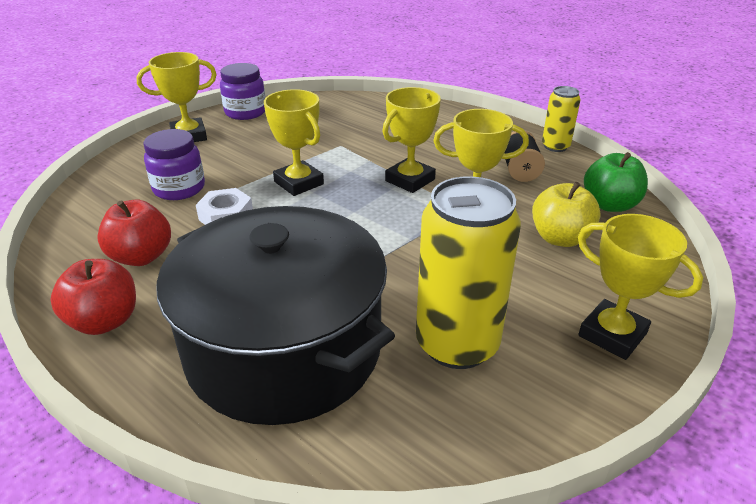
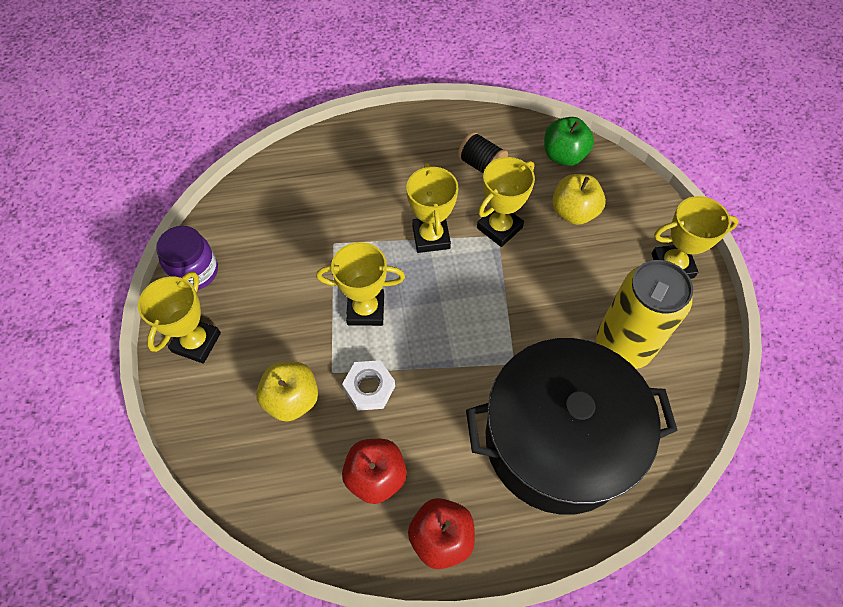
camera: 50 degrees left, 25 degrees up
(179, 188) = (292, 399): purple jar -> yellow apple
(555, 146) = (470, 118): yellow can -> none

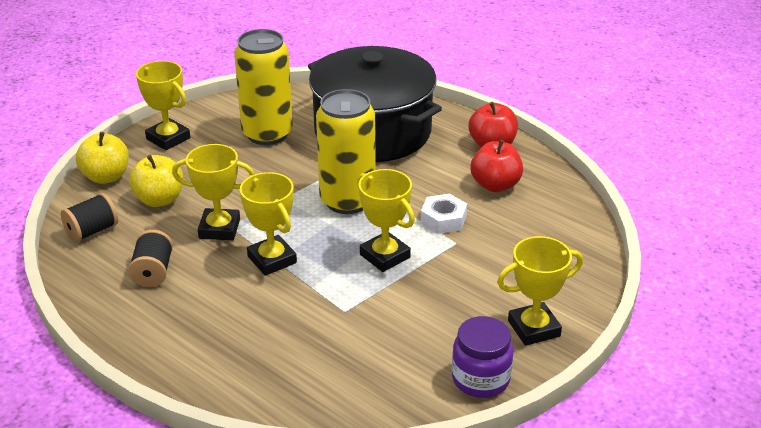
camera: 130 degrees left, 25 degrees down
(292, 399) = (501, 249): yellow apple -> yellow apple (106, 177)
(431, 237) = (272, 259): yellow trophy -> yellow trophy turned 75 degrees counterclockwise
(460, 336) = (347, 201): none -> yellow can
(563, 155) = (92, 231): green apple -> black spool

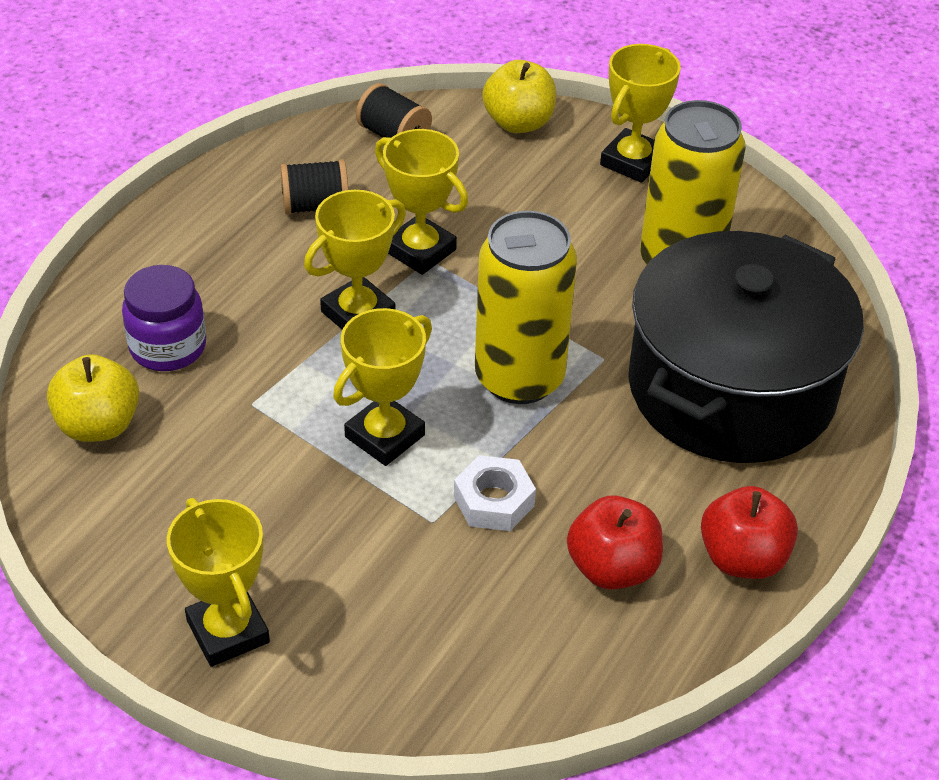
camera: 80 degrees right, 10 degrees up
(159, 199) = (476, 181): yellow apple -> yellow apple (98, 425)
(219, 229) = (420, 250): yellow trophy -> yellow trophy turned 45 degrees counterclockwise
(480, 379) = (113, 568): purple jar -> purple jar (168, 347)

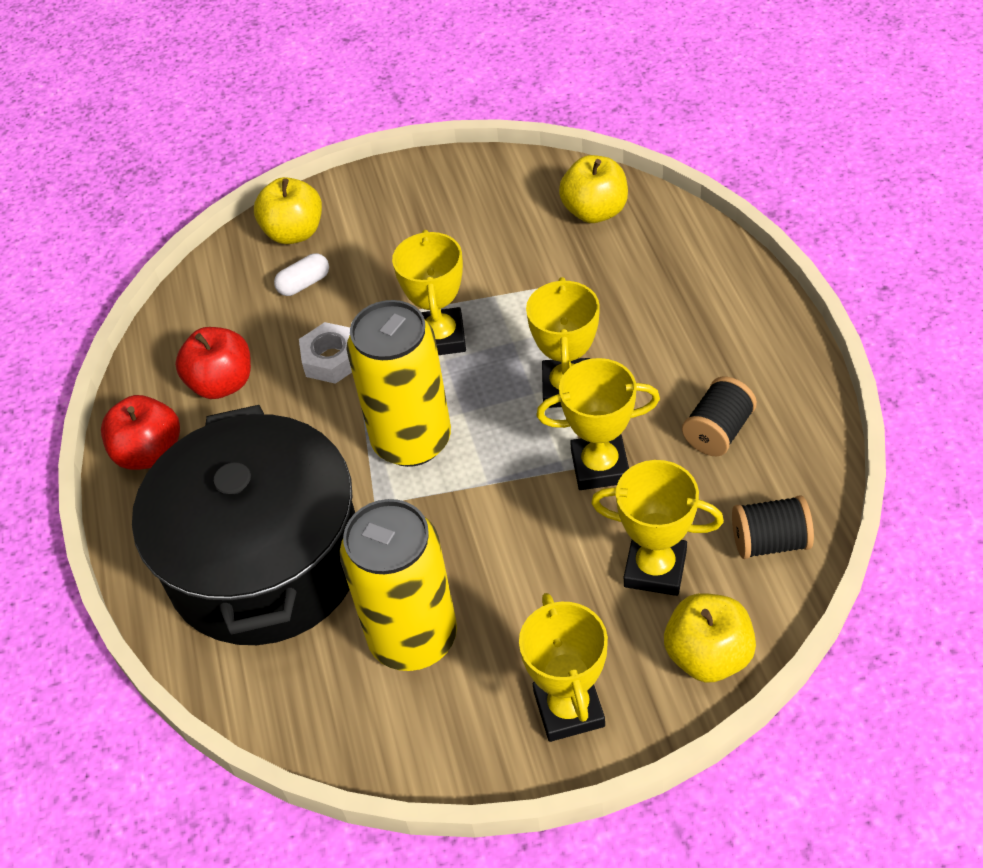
camera: 140 degrees right, 5 degrees up
(168, 347) = (635, 272): purple jar -> none
(228, 631) = (381, 198): yellow trophy -> yellow trophy (655, 569)
(356, 677) = (294, 232): none -> yellow apple
(422, 603) = (304, 284): none -> white capsule

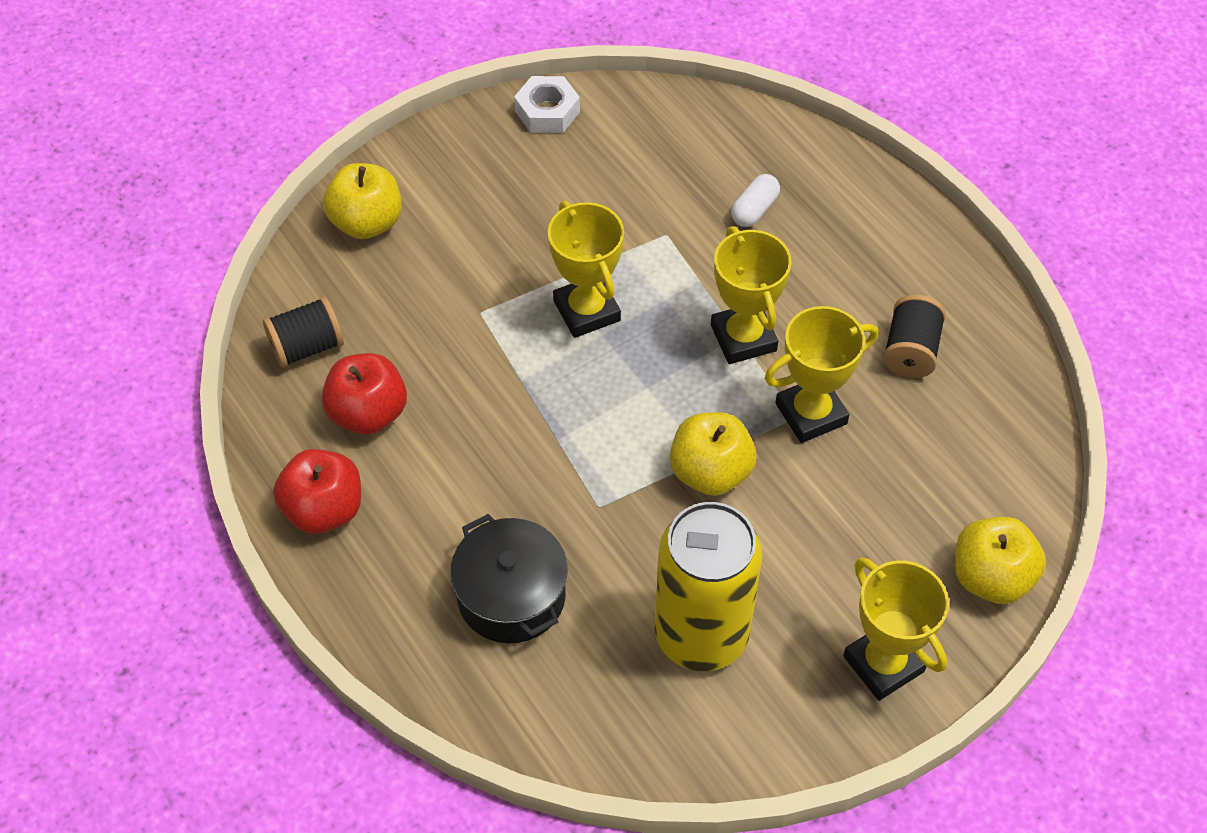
camera: 25 degrees left, 5 degrees up
(266, 561) = (511, 596): black pot -> black pot, size x0.50
(304, 284) = (407, 280): white capsule -> white capsule (754, 210)
(331, 359) = (478, 360): white nut -> white nut (547, 111)
(412, 440) = (607, 430): yellow can -> none
(595, 211) = (689, 137): yellow apple -> yellow apple (710, 472)
(655, 569) = (907, 505): yellow trophy -> none
(770, 542) = (1003, 451): black spool -> black spool (307, 347)

